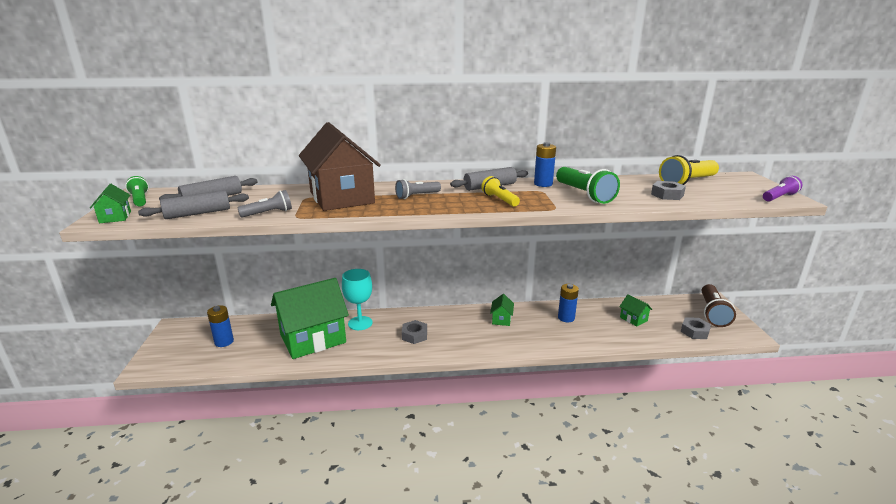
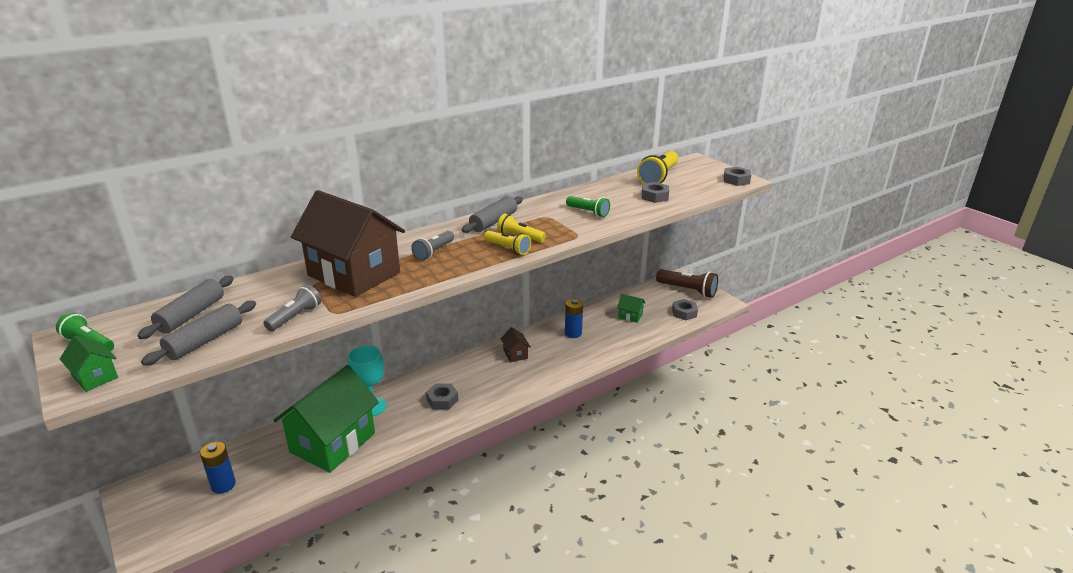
camera: 30 degrees left, 5 degrees up
(479, 205) = (508, 249): none -> yellow flashlight
(501, 319) = (515, 354): green house -> brown house
(543, 184) = (540, 207): blue battery -> none
(584, 194) = (588, 212): green flashlight -> green flashlight, size x0.60
(712, 313) = (688, 290): brown flashlight -> brown flashlight turned 45 degrees counterclockwise
(779, 197) = (736, 180): purple flashlight -> grey nut

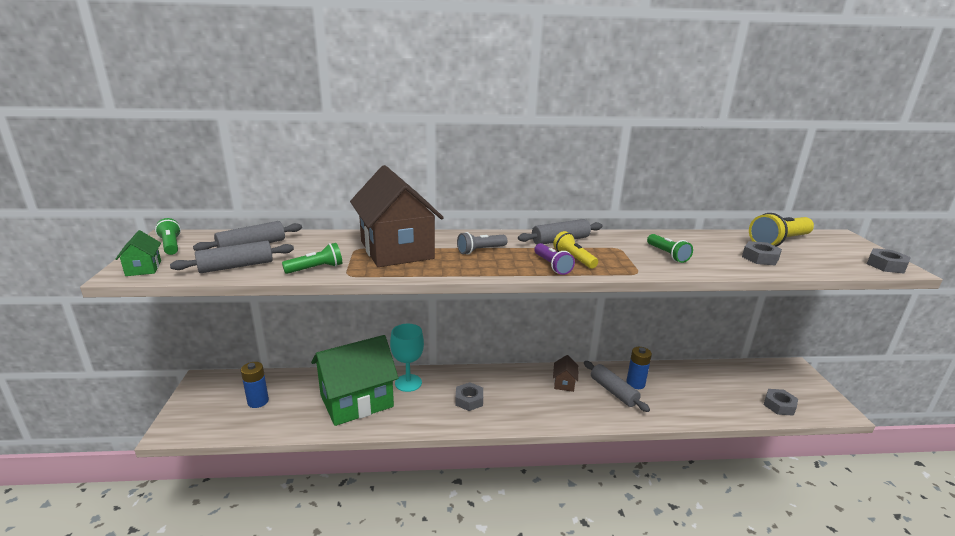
camera: 30 degrees right, 5 degrees down
(295, 317) = (316, 268): grey flashlight -> green flashlight
(508, 249) = (552, 266): yellow flashlight -> purple flashlight
(559, 346) = (613, 391): none -> grey rolling pin
(630, 316) = (710, 387): green house -> none
(688, 290) = (796, 383): brown flashlight -> none

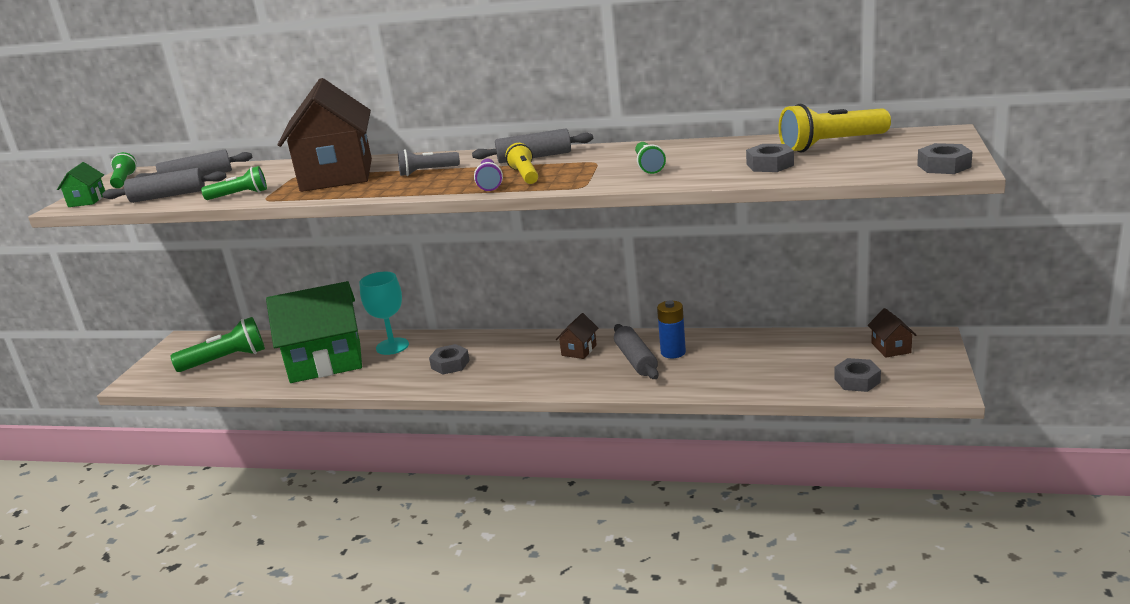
camera: 20 degrees right, 0 degrees up
(258, 401) = (226, 360): blue battery -> green flashlight
(777, 376) = (891, 348): none -> brown house

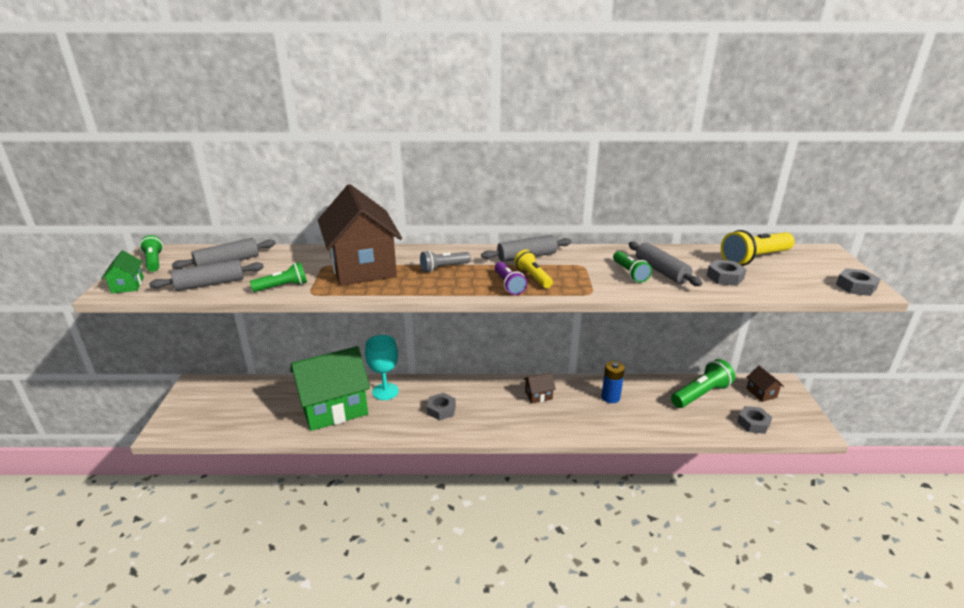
camera: 15 degrees left, 5 degrees up
(226, 360) = (242, 406): green flashlight -> green flashlight (700, 394)
(579, 350) = (538, 395): brown house -> brown house turned 60 degrees clockwise
(636, 360) = (586, 405): grey rolling pin -> grey rolling pin (661, 271)

